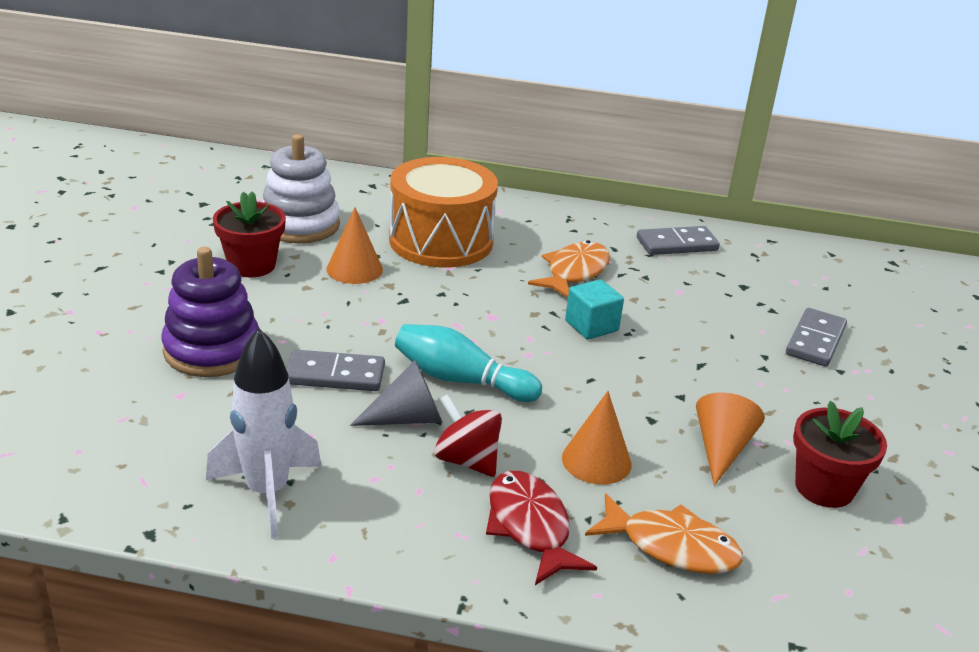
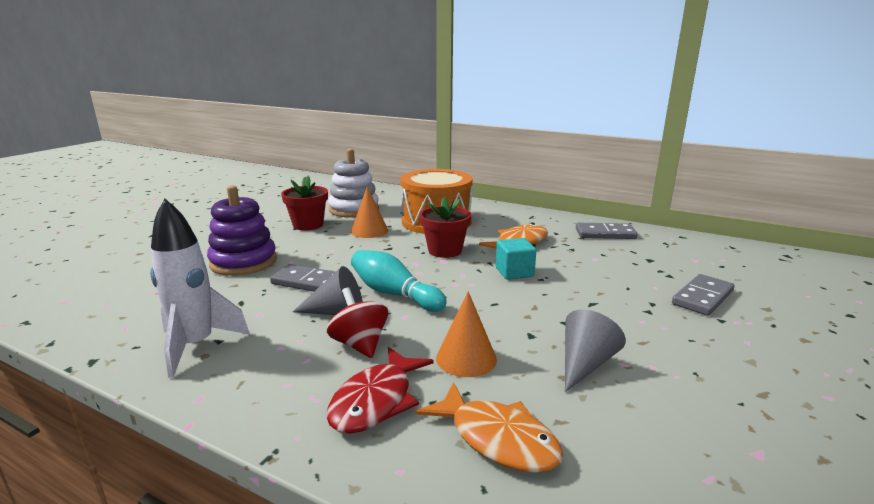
camera: 20 degrees right, 10 degrees down
(530, 527) = (376, 400): red fish -> red fish turned 150 degrees counterclockwise
(721, 449) = (585, 364): orange cone -> grey cone
(824, 487) = (679, 410): red flower pot -> red flower pot (445, 251)

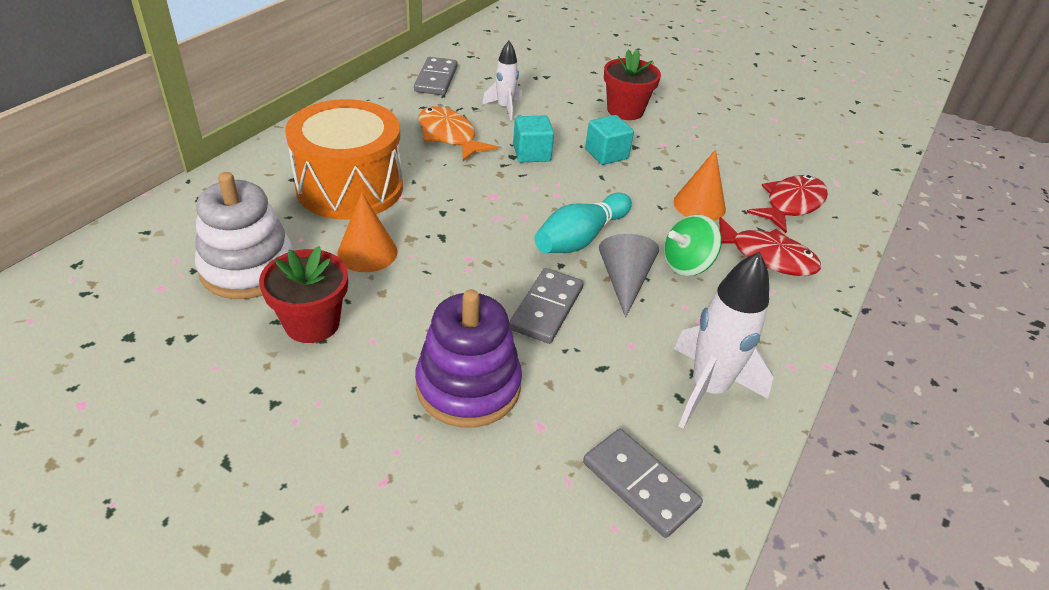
camera: 90 degrees left, 20 degrees up
(359, 344) = (686, 265): red spinning top -> green spinning top
(445, 251) = (462, 191): red flower pot -> red flower pot (625, 110)
(497, 439) = (791, 204): orange fish -> red fish
(537, 306) = (606, 154): none -> turquoise cube
(583, 259) = (505, 108): none -> white rocket
(585, 364) = (697, 152): grey cone -> none
(702, 297) = (590, 75): grey domino -> grey domino (640, 484)

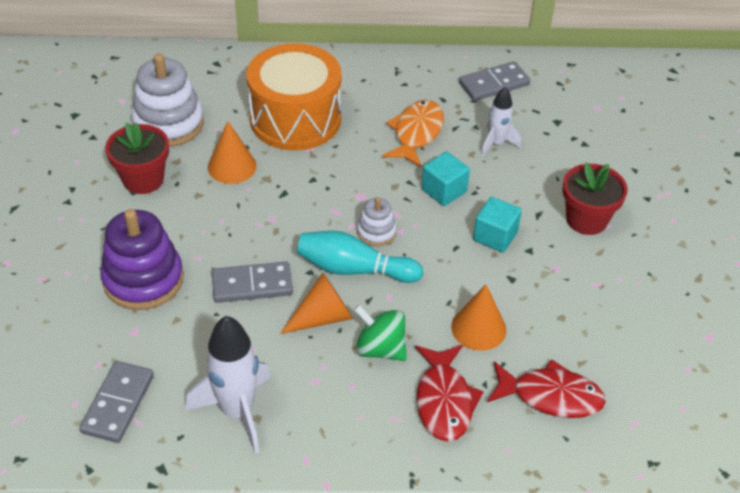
camera: 60 degrees right, 5 degrees up
(546, 207) = (376, 232): none -> white stacking toy
(624, 281) = (323, 317): grey cone -> orange cone

